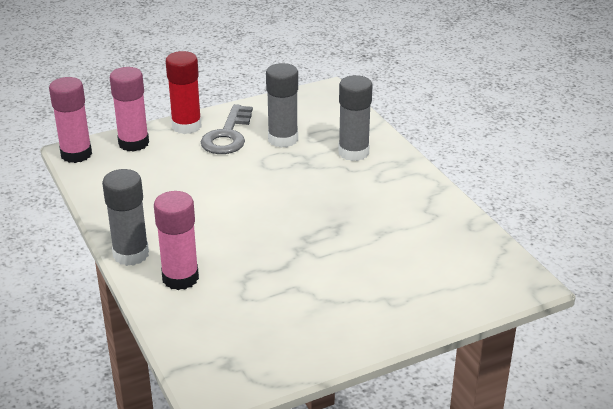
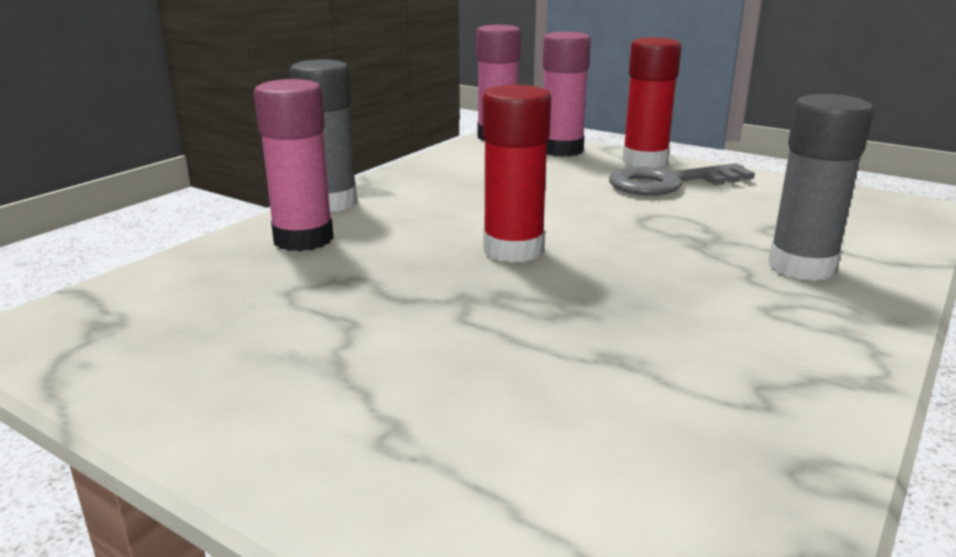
camera: 60 degrees right, 10 degrees down
(263, 217) = (513, 250): none -> red glue stick
(283, 139) = (728, 212): grey glue stick -> none

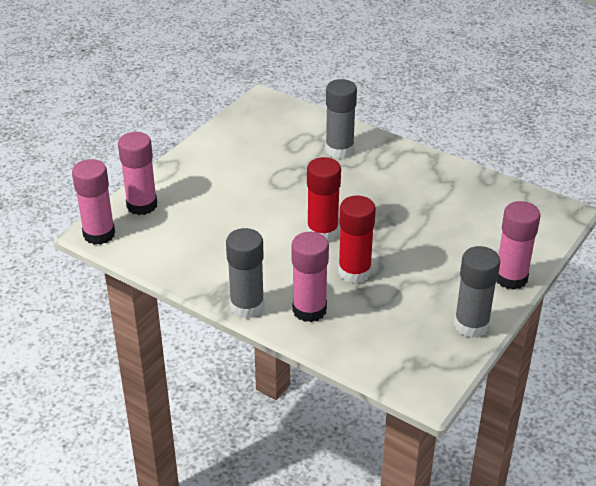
camera: 90 degrees left, 15 degrees up
(167, 393) = (471, 325): none -> grey glue stick
(317, 476) = (510, 278): none -> pink glue stick
(644, 161) = (173, 173): red glue stick -> red glue stick (354, 272)
(669, 183) = (219, 169): grey key -> none

